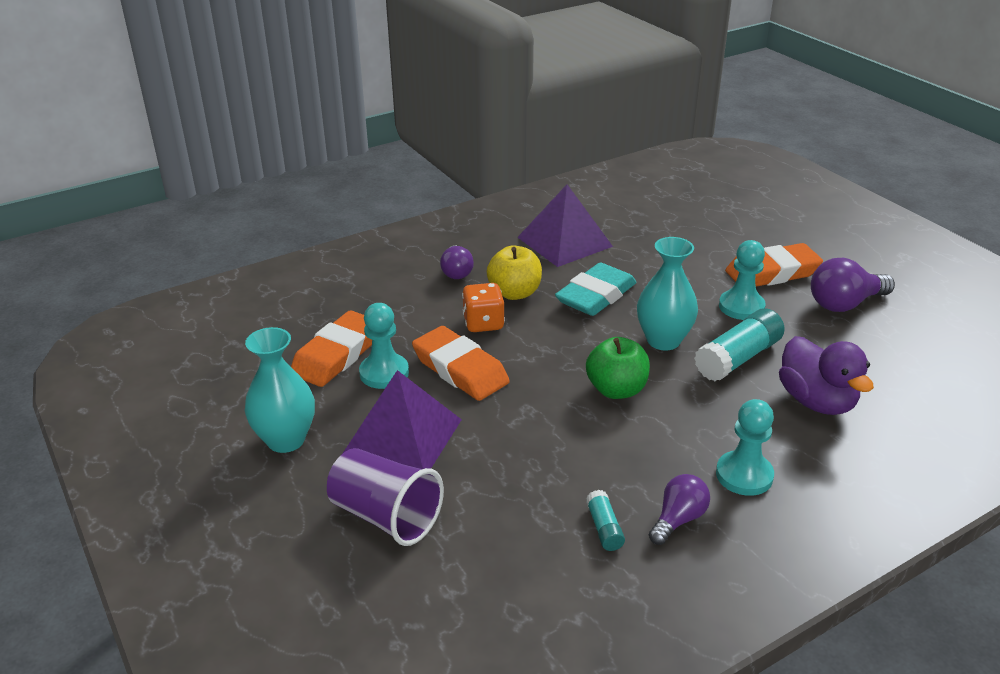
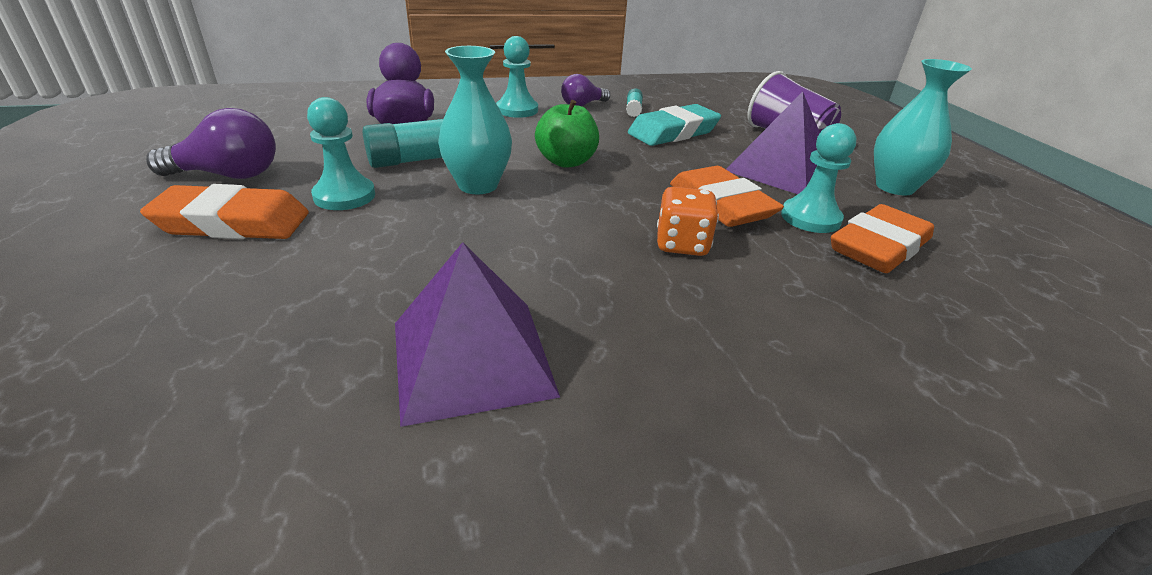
camera: 165 degrees left, 0 degrees up
(456, 272) = (709, 336): purple light bulb -> none
(515, 293) = (621, 276): yellow apple -> none
(596, 296) = (507, 246): turquoise eraser -> turquoise eraser (673, 132)

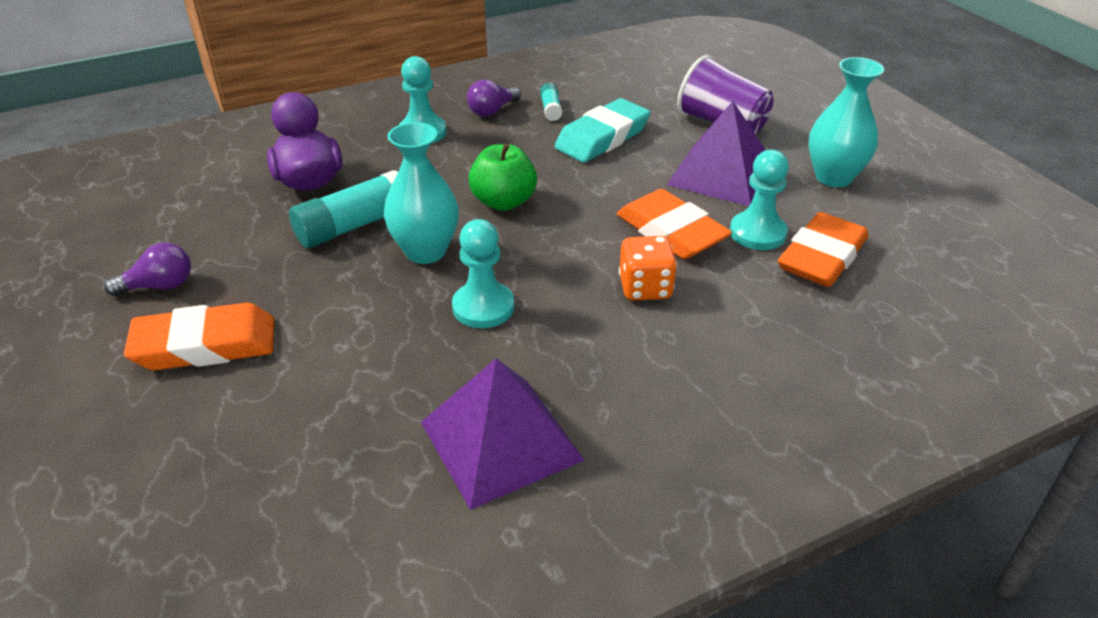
camera: 10 degrees left, 5 degrees up
(229, 175) = (159, 286): purple light bulb -> purple light bulb, size x0.65
(344, 196) = (297, 291): turquoise pawn -> turquoise pawn (483, 307)

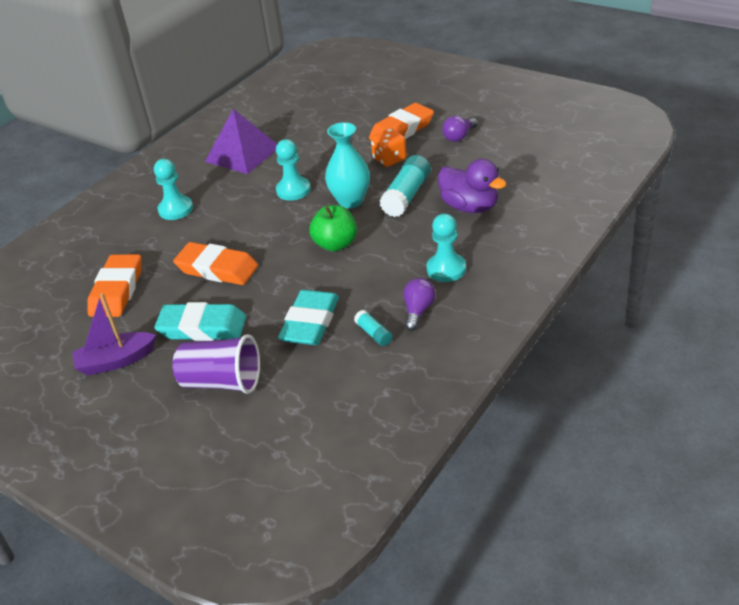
camera: 155 degrees right, 0 degrees up
(645, 288) = (215, 231): orange dice -> orange dice (389, 159)
(721, 174) = (202, 327): purple pyramid -> turquoise eraser
(757, 233) = (161, 290): turquoise pawn -> turquoise pawn (175, 209)
(833, 177) = (116, 361): turquoise vase -> purple boat

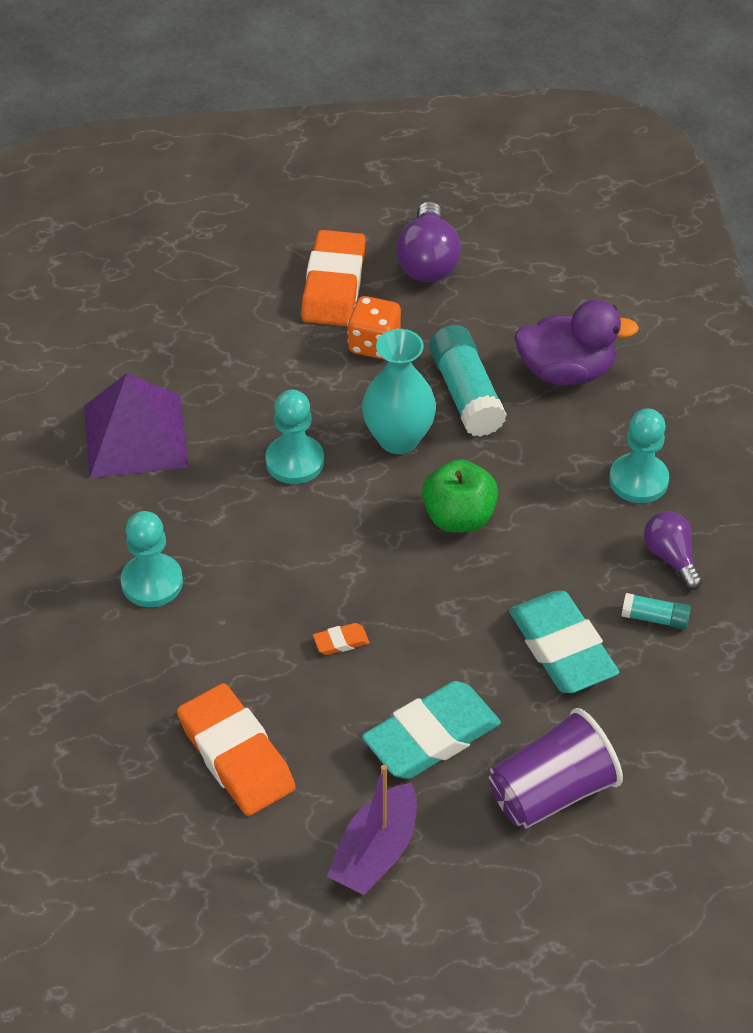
camera: 45 degrees left, 10 degrees up
(217, 269) = (341, 642): orange eraser -> orange eraser, size x0.41
(459, 137) = (428, 261): purple light bulb -> purple light bulb, size x1.54

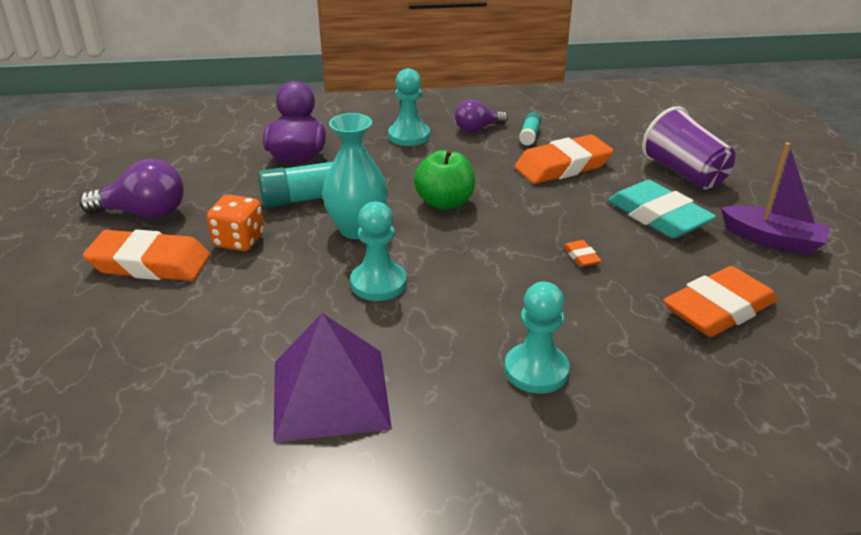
camera: 90 degrees left, 15 degrees down
(562, 648) = (562, 166): turquoise eraser -> orange eraser

